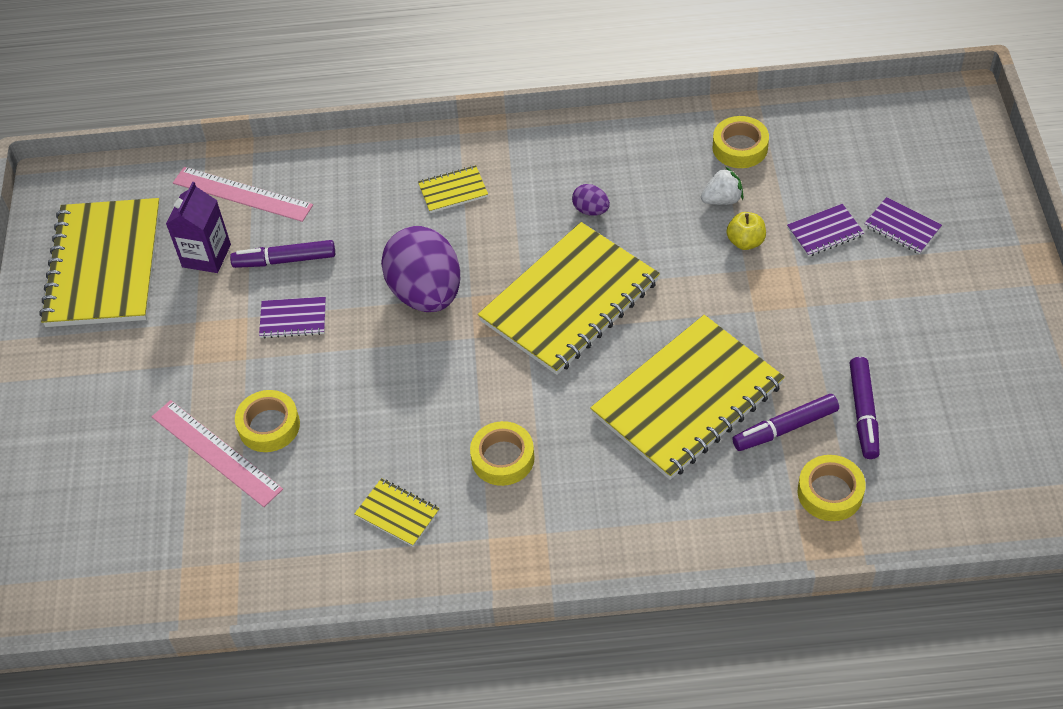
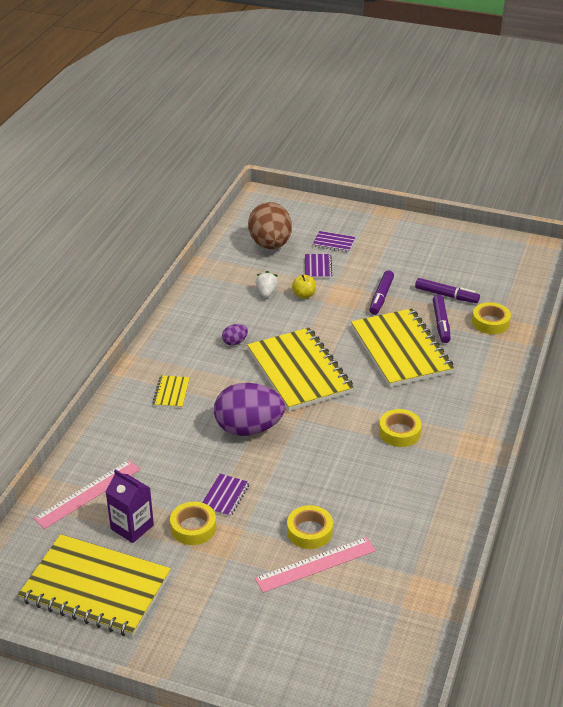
camera: 70 degrees left, 15 degrees down
(285, 260) = (169, 487): purple marker -> purple marker (381, 297)
(397, 513) = (415, 489): yellow notebook -> none
(740, 147) = (233, 274): yellow tape -> yellow tape (193, 527)
(842, 158) = (270, 245): none -> brown egg
(902, 227) = (334, 243): purple notebook -> purple notebook turned 45 degrees clockwise

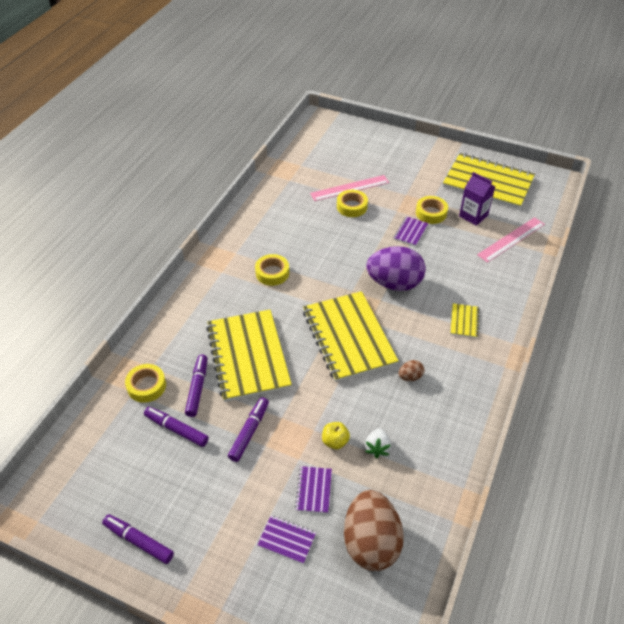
camera: 175 degrees left, 10 degrees up
(235, 342) = (410, 377): purple egg -> brown egg
(444, 237) = (139, 541): none -> purple marker

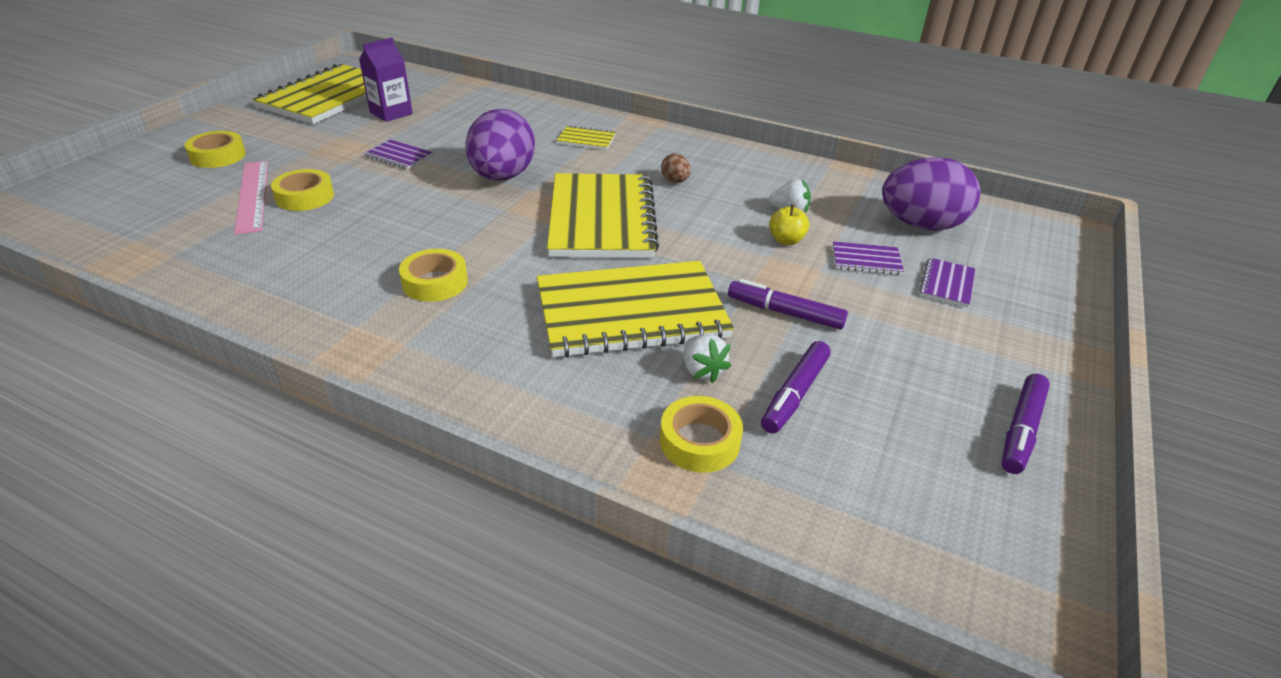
camera: 90 degrees left, 10 degrees down
(197, 388) = (702, 370): purple marker -> white strawberry
(348, 337) = (601, 219): yellow notebook -> yellow notebook turned 75 degrees counterclockwise
(371, 542) = (921, 225): brown egg -> purple egg
(431, 213) = (366, 138): yellow tape -> yellow tape (218, 156)
(511, 239) = (451, 98): pink ruler -> none

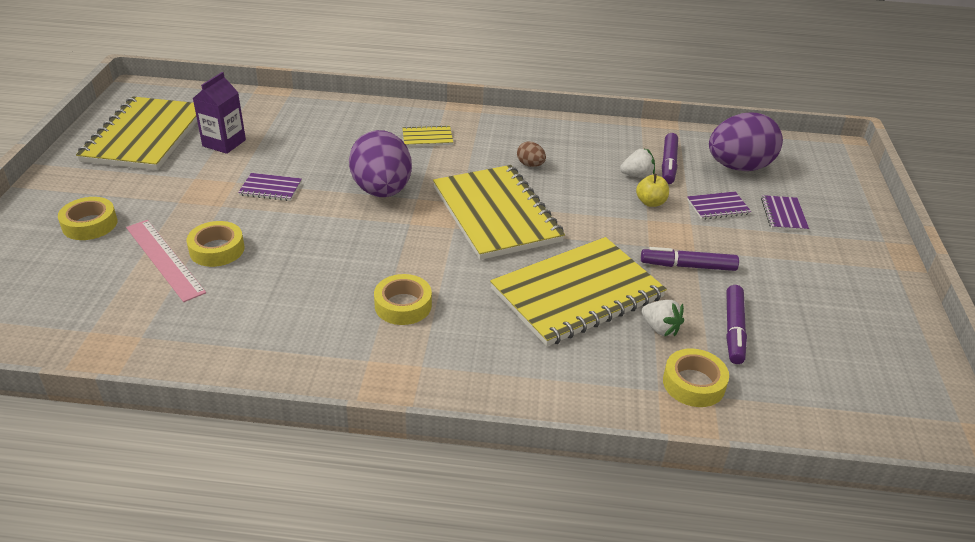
camera: 20 degrees left, 0 degrees up
(1021, 430) = (888, 318): purple marker -> purple marker (668, 164)

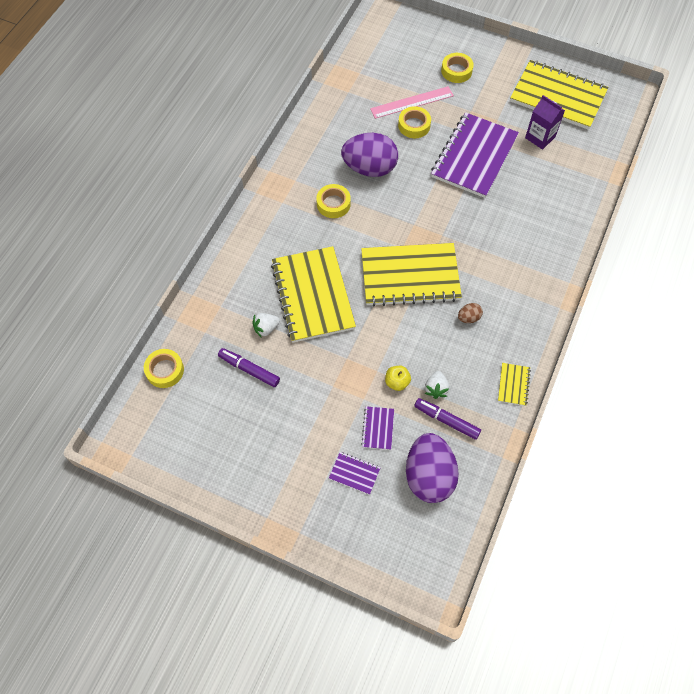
camera: 110 degrees right, 25 degrees up
(270, 188) = (474, 157): purple notebook -> purple notebook, size x2.40
(382, 191) = (456, 216): purple egg -> purple egg (369, 168)
(427, 138) = (523, 259): yellow notebook -> yellow notebook (513, 385)
(688, 266) = (317, 372): purple marker -> none
(693, 383) = (217, 326): yellow tape -> yellow tape (165, 370)

